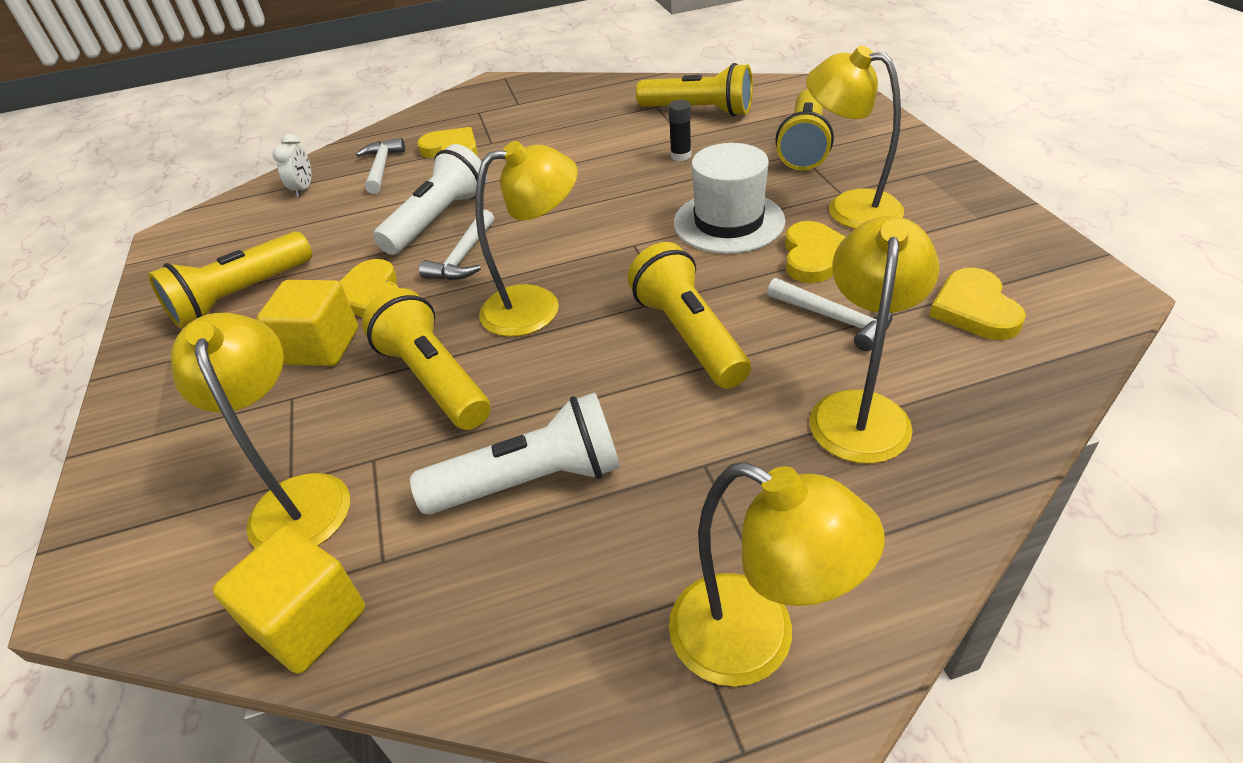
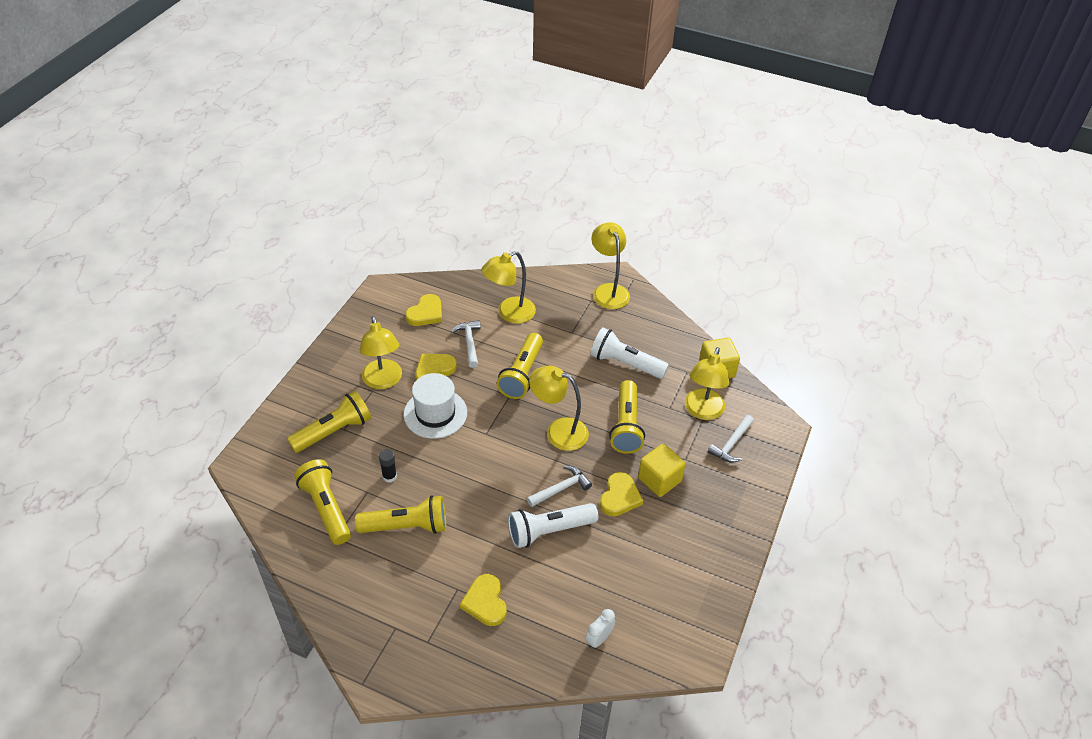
camera: 145 degrees left, 5 degrees up
(241, 296) = (680, 549): yellow flashlight -> yellow flashlight (407, 526)
(382, 168) = (539, 621): white hammer -> white hammer (731, 444)

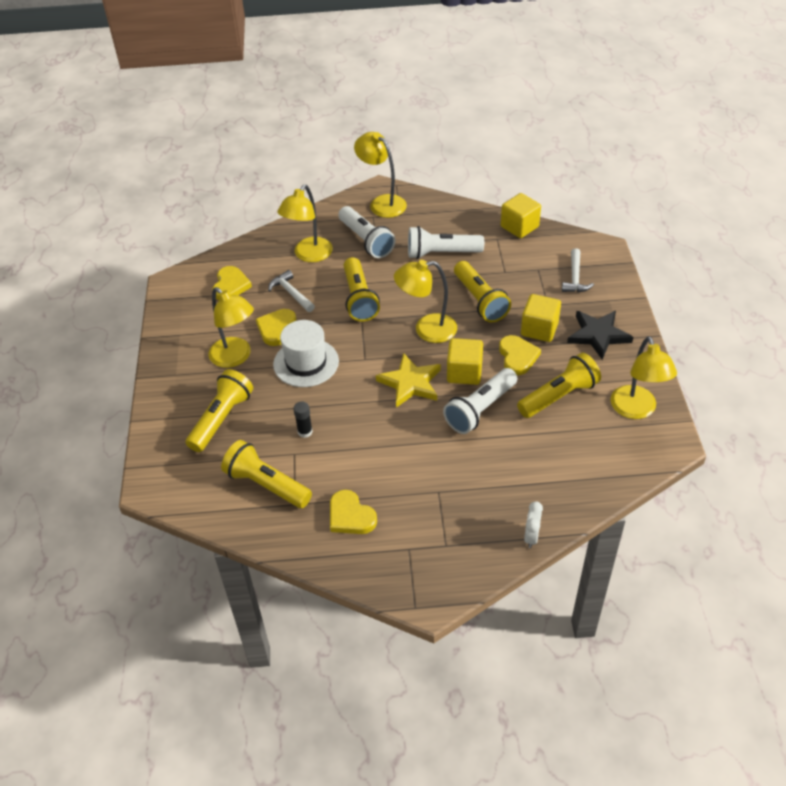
camera: 25 degrees left, 0 degrees up
(407, 526) = (353, 464): yellow flashlight -> yellow flashlight (559, 396)
(485, 602) = (470, 490): yellow heart -> yellow heart (350, 516)
(507, 475) = (410, 383): none -> yellow star
(561, 489) = (464, 372): white hammer -> yellow cube
(568, 321) = (366, 241): none -> white flashlight
(599, 639) = (585, 470): white clock -> white clock (531, 537)
(702, 411) = (533, 263): yellow lamp -> yellow lamp (636, 410)
(710, 512) = (598, 335): none -> black star

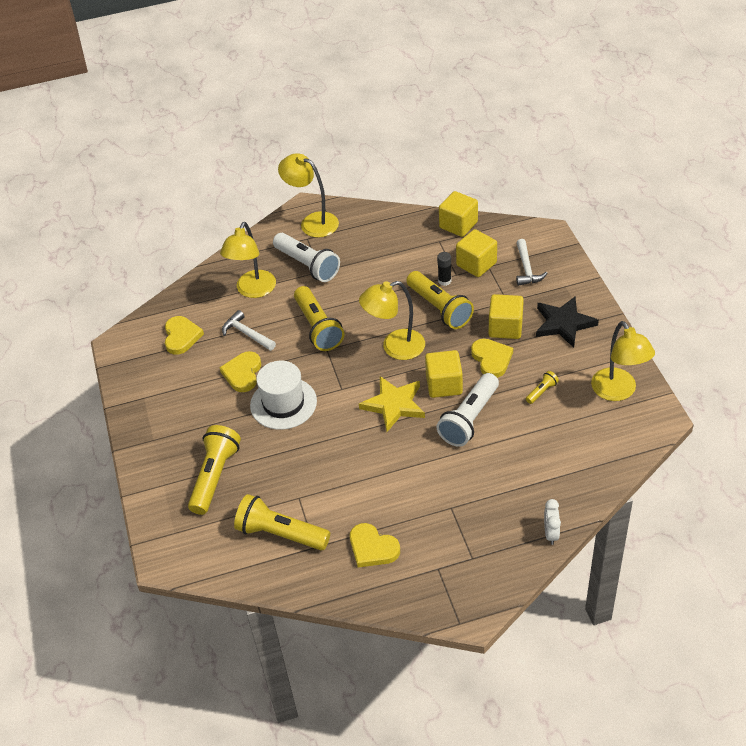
camera: 10 degrees left, 0 degrees up
(235, 357) = (210, 411): yellow lamp -> none
(305, 432) = (303, 473): black glue stick -> black glue stick (444, 281)
(441, 253) = (387, 266): white flashlight -> none
(527, 265) = (476, 264): none -> yellow cube
(559, 396) = (541, 391): yellow flashlight -> yellow flashlight, size x0.45

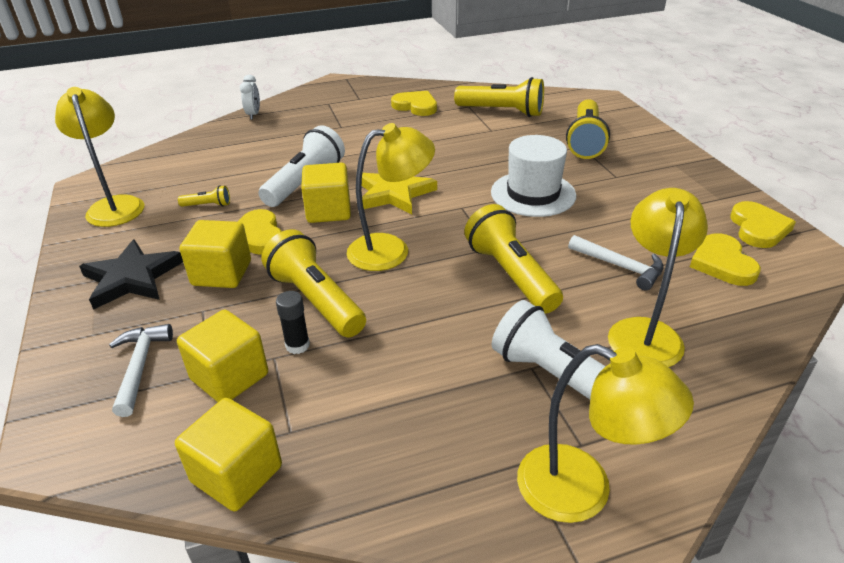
camera: 175 degrees right, 10 degrees down
(242, 373) = (601, 221): yellow heart -> yellow heart (758, 228)
(541, 391) = (208, 205): yellow flashlight -> yellow flashlight turned 135 degrees counterclockwise

